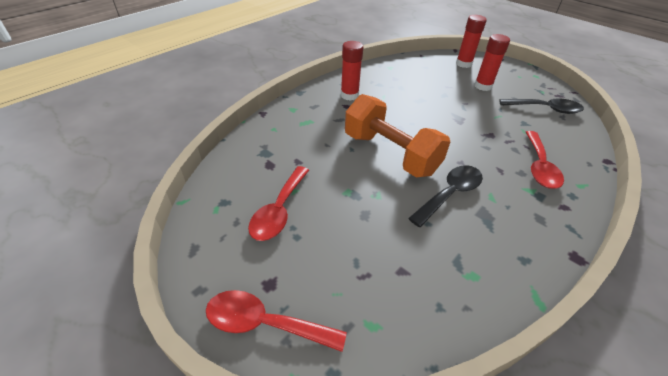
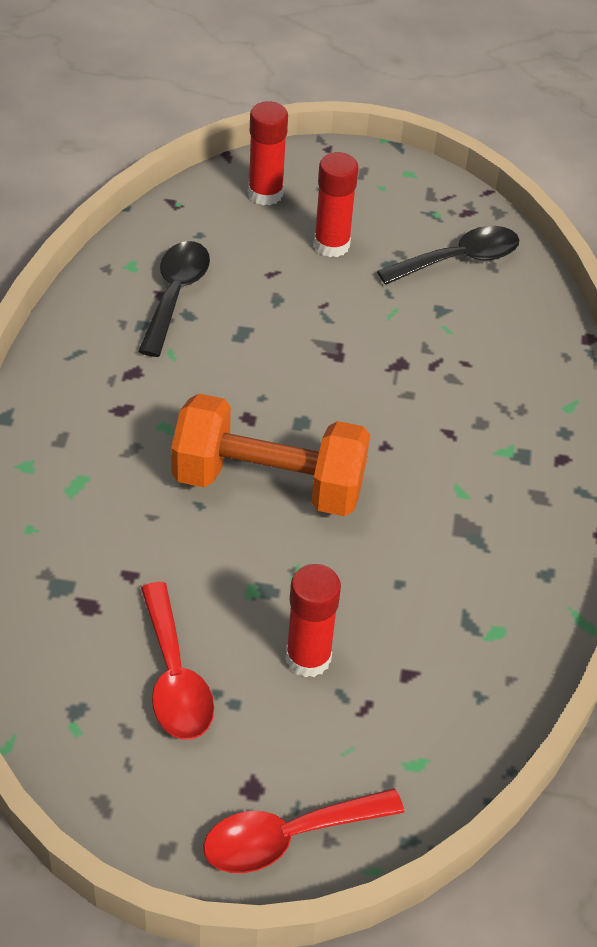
camera: 35 degrees left, 5 degrees up
(349, 95) = (106, 380): red glue stick -> red glue stick (308, 658)
(450, 194) = (401, 516): black spoon -> black spoon (175, 295)
(539, 166) = (500, 397): red spoon -> none

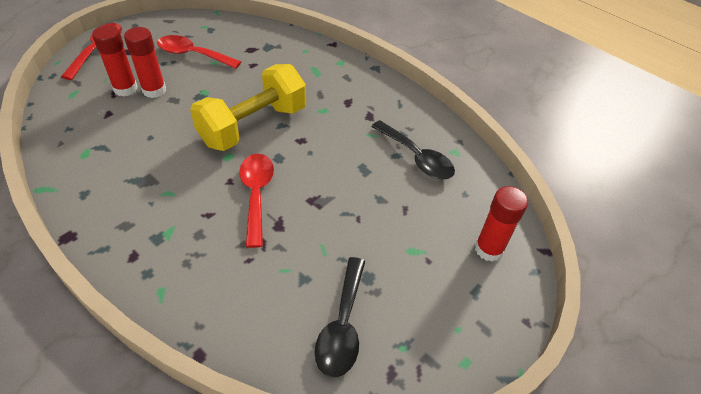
camera: 125 degrees right, 0 degrees up
(269, 483) = (253, 126): orange dumbbell -> yellow dumbbell
(331, 245) = (411, 255): red glue stick -> red glue stick (125, 89)
(379, 407) = (256, 194): none -> red spoon

